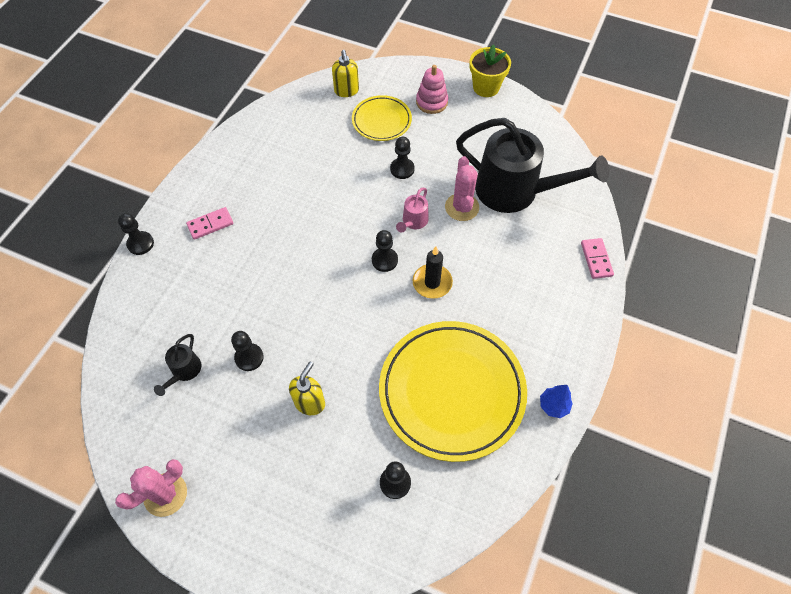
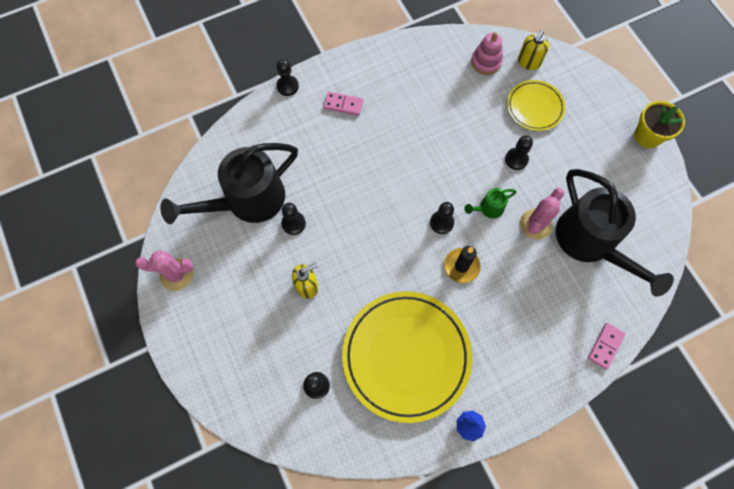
camera: 40 degrees right, 10 degrees up
(184, 372) = (247, 201): black watering can -> black watering can, size x2.41
(413, 222) = (488, 208): pink watering can -> green watering can
(431, 102) = (589, 118): pink stacking toy -> pink stacking toy (486, 62)

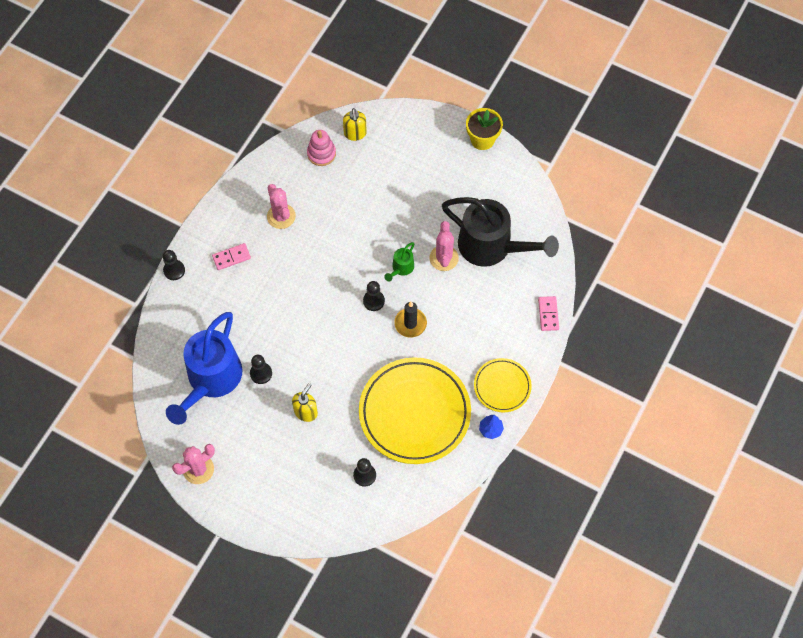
camera: 35 degrees left, 5 degrees down
(247, 201) = (211, 380): black watering can -> blue watering can
(412, 95) = (281, 216): none -> pink cactus
(516, 159) = (397, 218): black pawn -> none
(534, 107) = (384, 168): yellow plate -> yellow plate (502, 386)

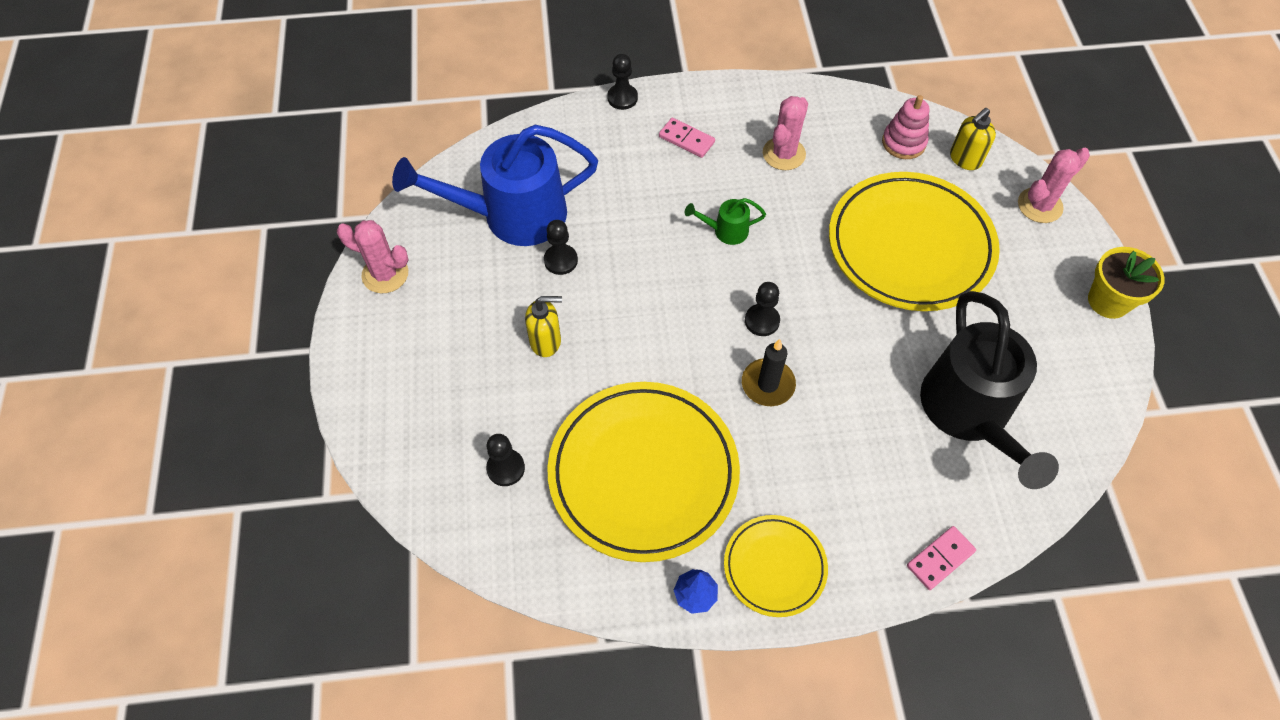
camera: 55 degrees right, 5 degrees down
(385, 201) = (910, 246): none -> yellow plate
(401, 268) = (835, 323): green watering can -> green watering can (725, 231)
(443, 258) = (896, 364): pink cactus -> pink cactus (1039, 205)

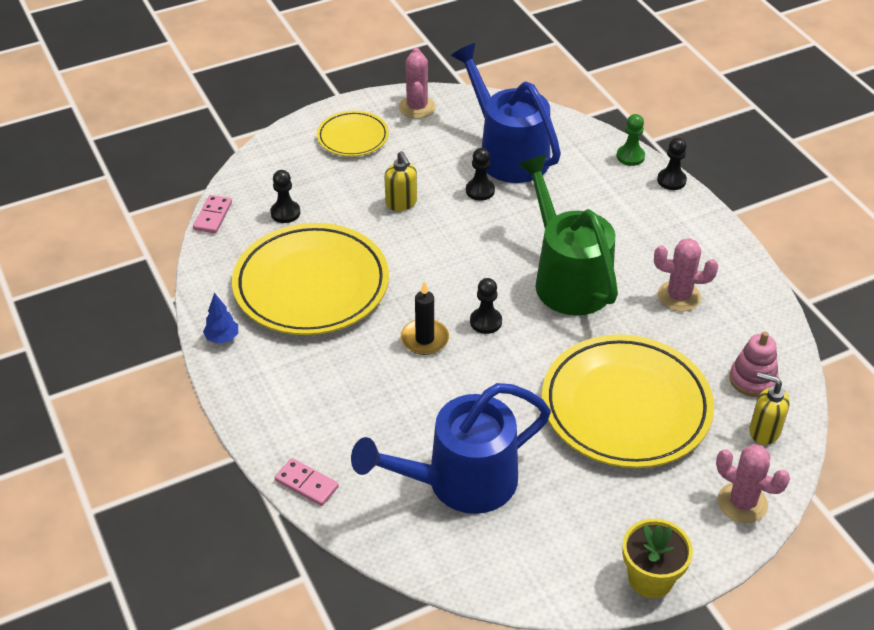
camera: 70 degrees right, 15 degrees down
(571, 116) = (630, 156): none -> green pawn
(686, 139) = (652, 230): pink domino -> pink domino (213, 216)
(725, 231) = (567, 278): green watering can -> green watering can, size x2.41
(774, 567) = (261, 379): yellow plate -> yellow plate (353, 137)
(970, 414) = (459, 483): black watering can -> blue watering can

